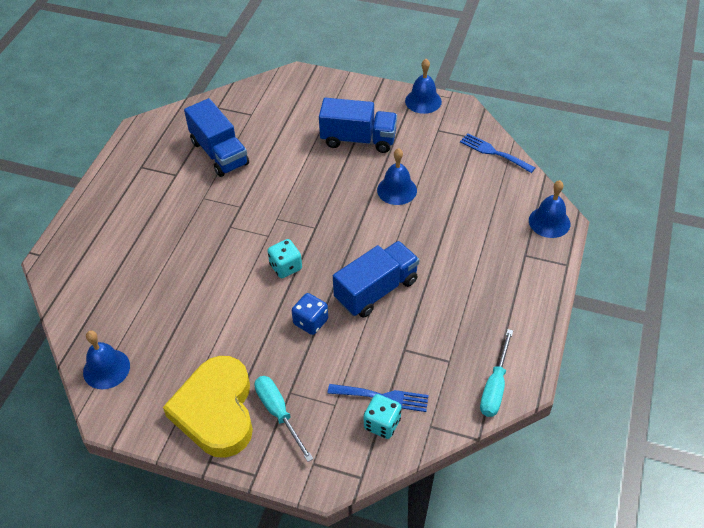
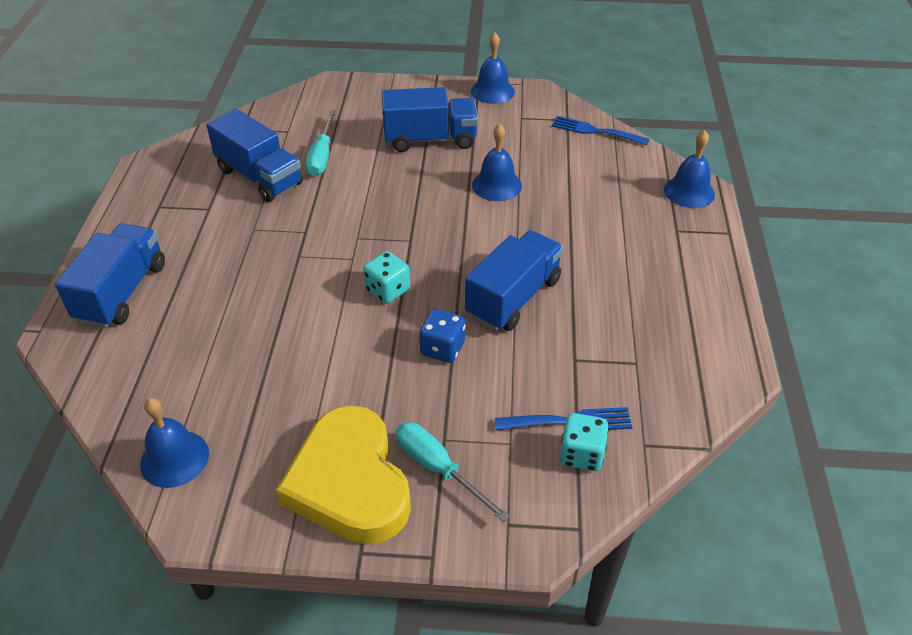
camera: 15 degrees left, 5 degrees down
(100, 234) = (122, 292): none -> blue truck
(495, 386) = (705, 382): turquoise screwdriver -> turquoise screwdriver (322, 156)

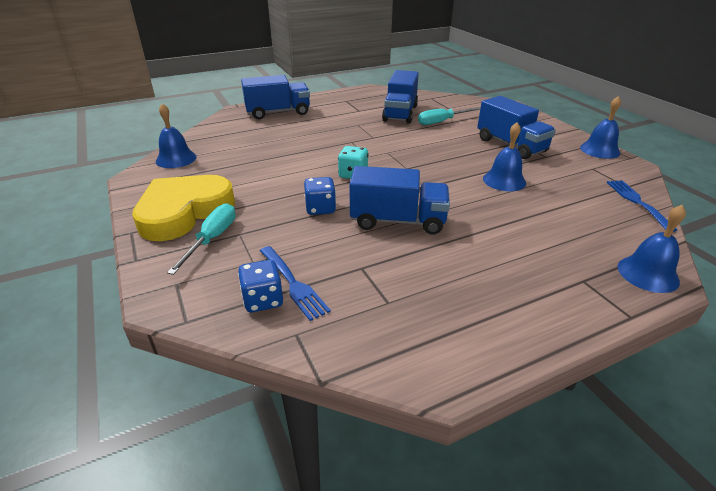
camera: 60 degrees right, 10 degrees down
(581, 454) = (263, 300): turquoise dice -> blue dice

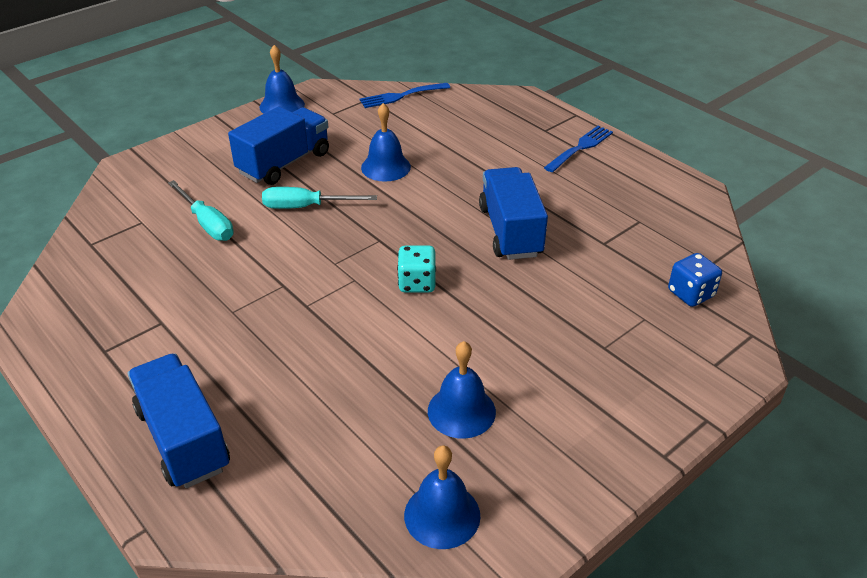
camera: 105 degrees left, 5 degrees up
(184, 212) = (590, 421): yellow heart -> none
(212, 239) = (628, 367): turquoise screwdriver -> turquoise screwdriver (306, 207)
(293, 284) = (656, 280): blue fork -> blue fork (580, 147)
(320, 208) = (515, 294): blue dice -> none
(400, 113) = (172, 270): blue truck -> none
(648, 274) = (518, 103): blue bell -> blue bell (461, 411)

